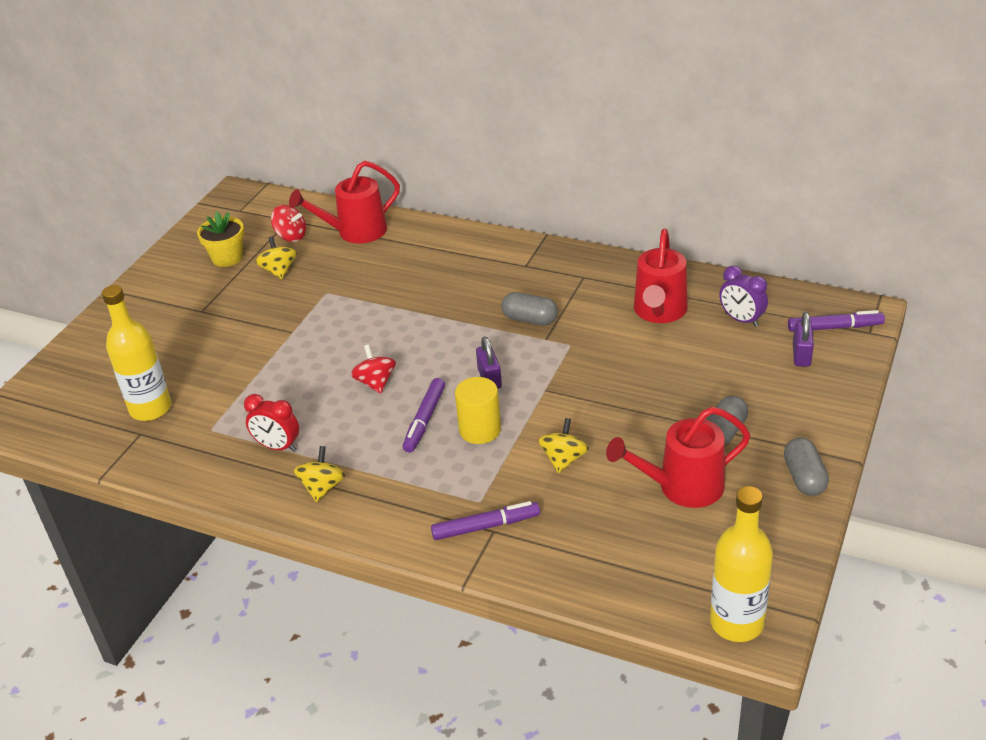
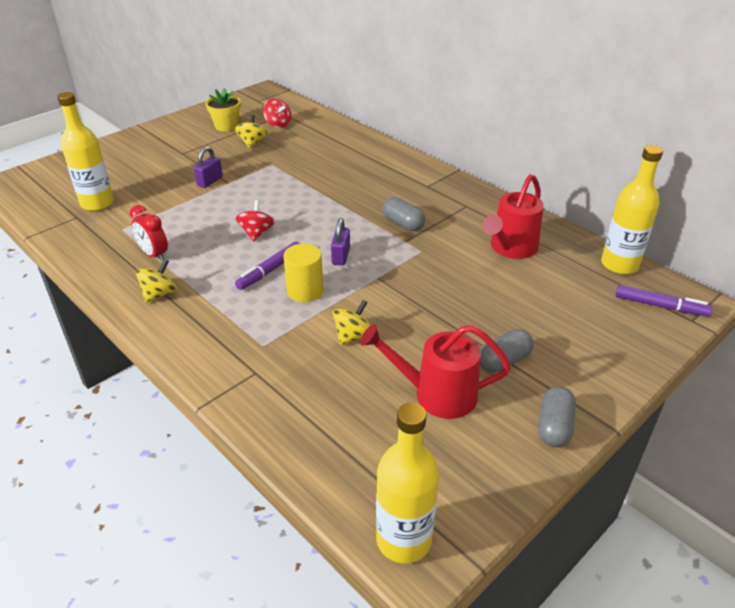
camera: 20 degrees right, 0 degrees up
(355, 232) = (322, 132): red watering can -> none
(485, 526) = (252, 367): purple marker -> none
(741, 320) = (578, 275): purple clock -> none
(774, 295) = (619, 265): none -> yellow bottle
(801, 355) = (615, 319): purple padlock -> purple padlock (210, 181)

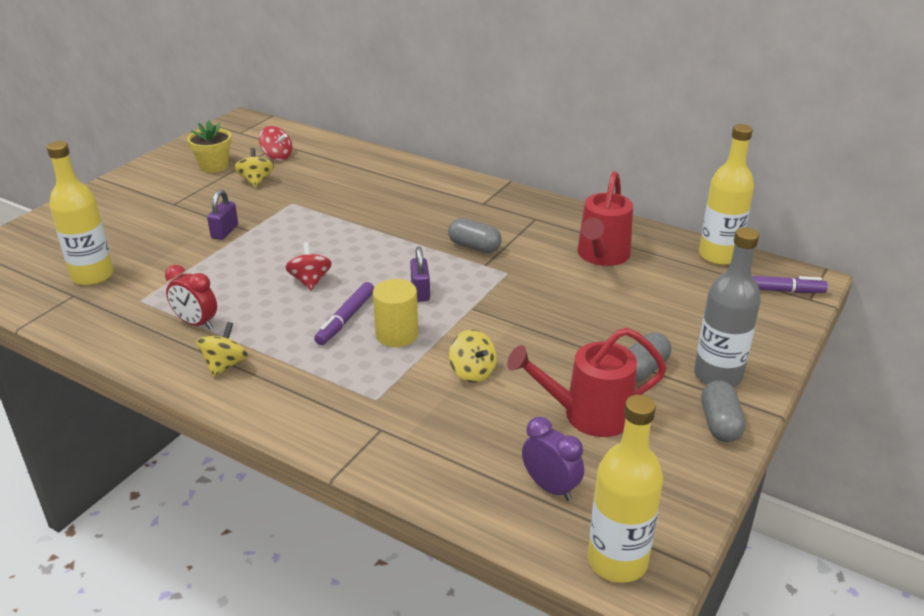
camera: 15 degrees left, 5 degrees down
(353, 336) = (472, 372): yellow spinning top -> yellow spinning top turned 120 degrees clockwise
(374, 456) = (550, 487): none -> purple clock
(571, 379) = (718, 375): none -> grey bottle

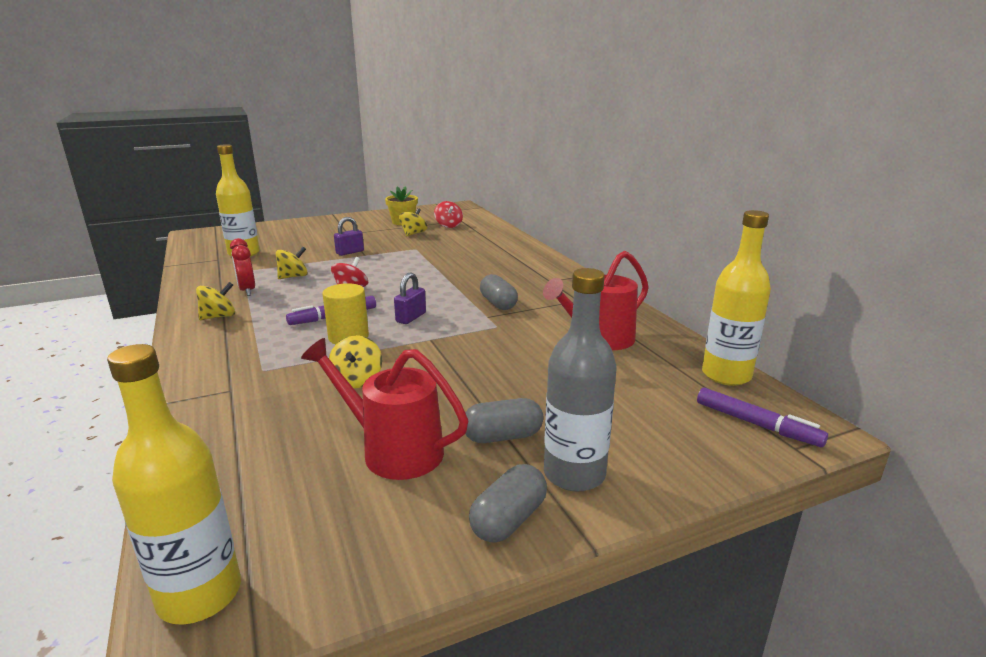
camera: 35 degrees right, 10 degrees down
(217, 286) = (293, 276): none -> yellow spinning top
(550, 487) = (263, 493): purple clock -> none

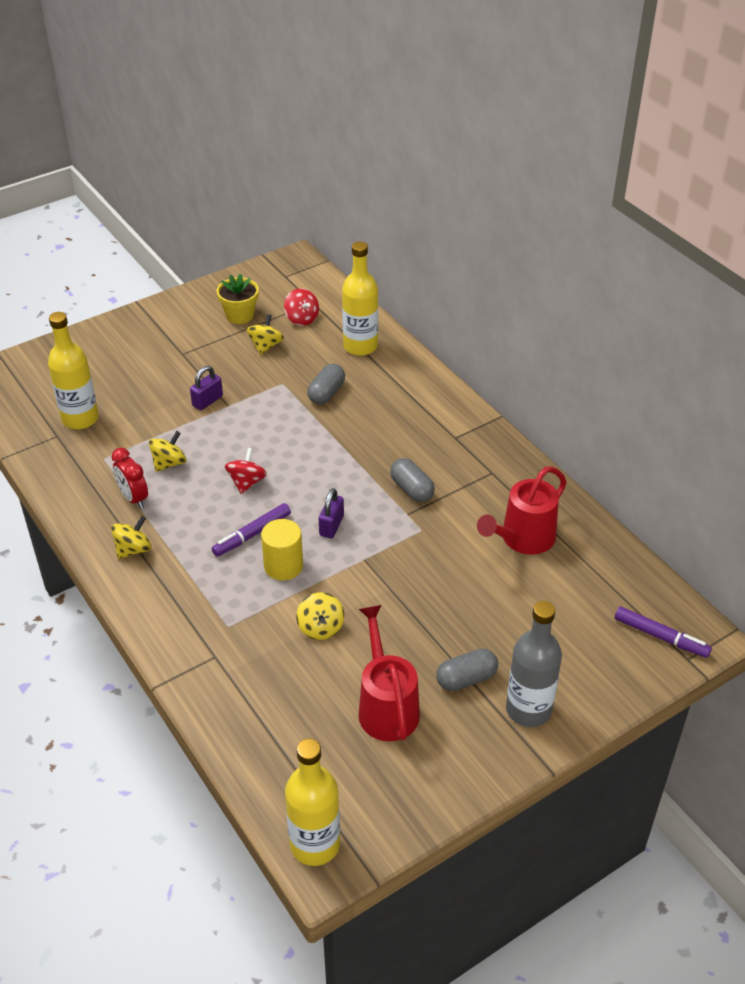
camera: 10 degrees left, 20 degrees up
(392, 450) = (386, 706): red watering can -> red watering can turned 60 degrees clockwise
(508, 519) = (491, 758): grey capsule -> grey capsule (326, 393)
(726, 375) = (638, 577): yellow bottle -> yellow bottle (360, 346)

